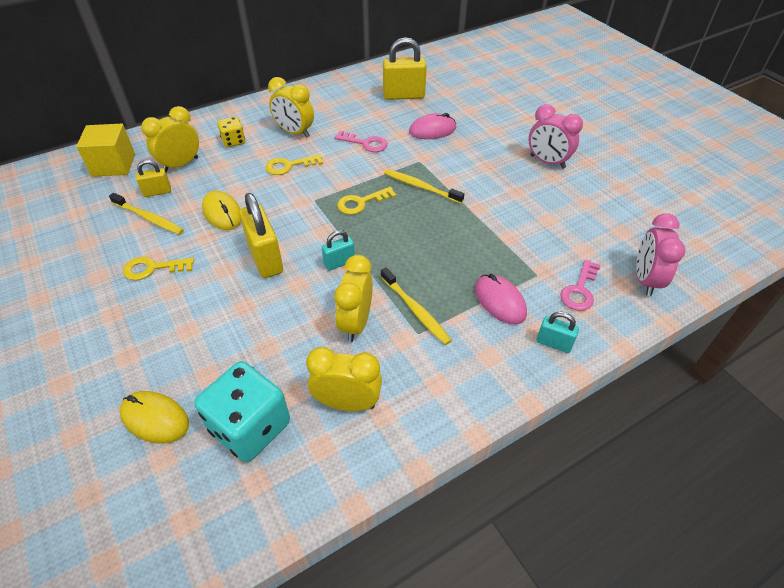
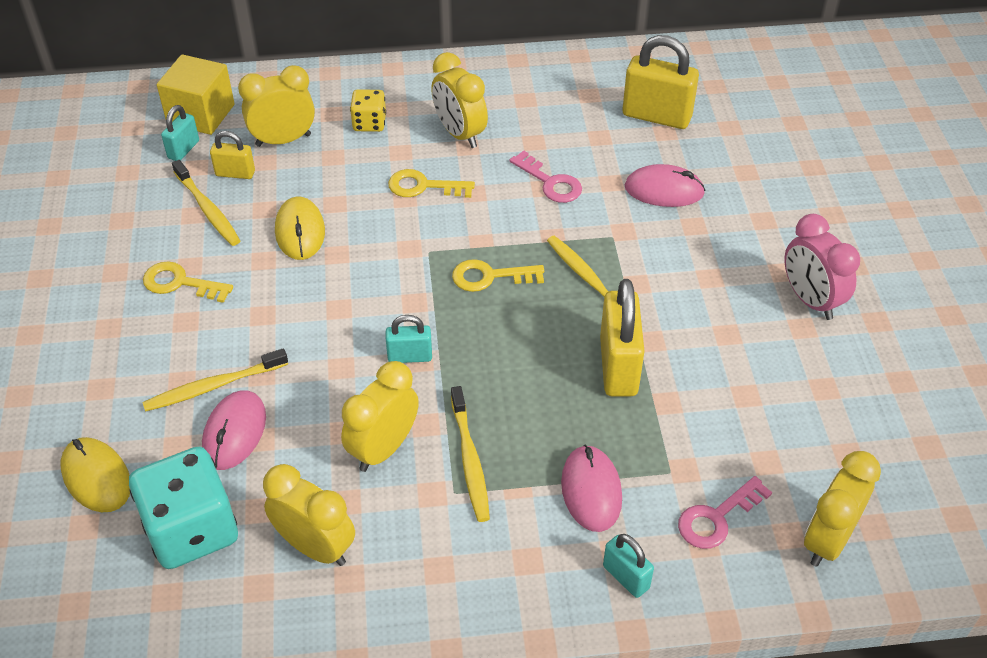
camera: 25 degrees right, 0 degrees up
(112, 188) = (183, 150): none -> turquoise padlock
(213, 325) = (213, 386): none -> yellow toothbrush
(246, 350) = (234, 432): none -> pink mouse
(265, 258) = (320, 317): yellow padlock -> yellow padlock (618, 366)
(645, 280) = (827, 540): pink clock -> yellow clock

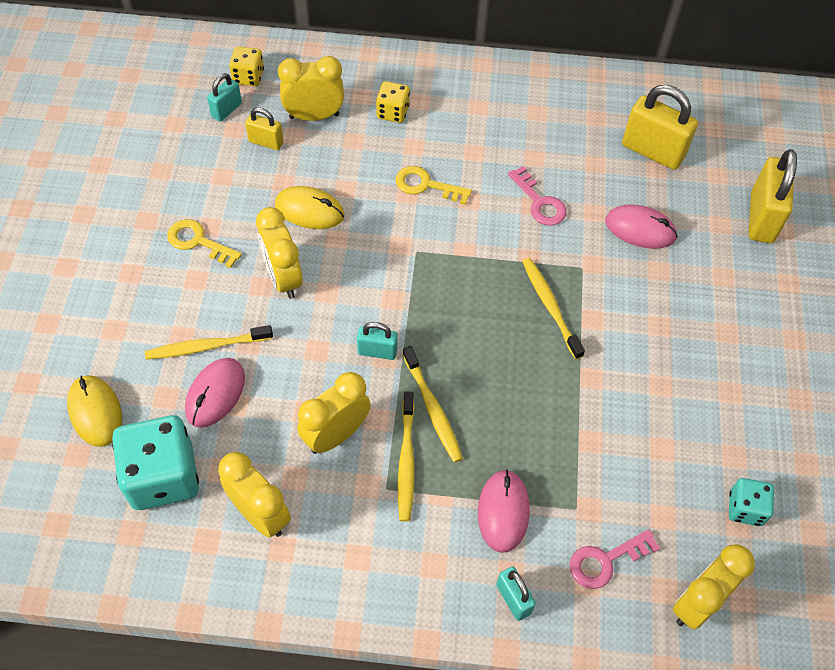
camera: 10 degrees right, 10 degrees up
(201, 114) = (248, 77): yellow cube -> yellow dice
(208, 209) = (235, 174): yellow toothbrush -> yellow toothbrush (433, 409)
(300, 231) = (309, 210): yellow mouse -> yellow mouse turned 75 degrees counterclockwise
(459, 134) = (470, 137): yellow clock -> yellow clock (283, 278)
(490, 277) = (464, 287): yellow key -> none
(618, 366) = (556, 397): yellow padlock -> yellow padlock (761, 218)
(810, 300) = (745, 366): pink clock -> none
(851, 437) = (745, 509): none -> turquoise dice

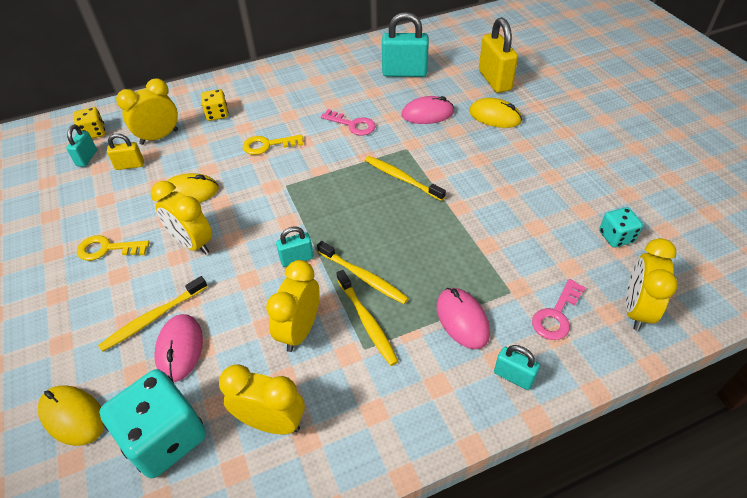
camera: 25 degrees left, 10 degrees down
(652, 151) = (404, 73): yellow padlock -> turquoise padlock
(722, 273) = (494, 116): none -> yellow mouse

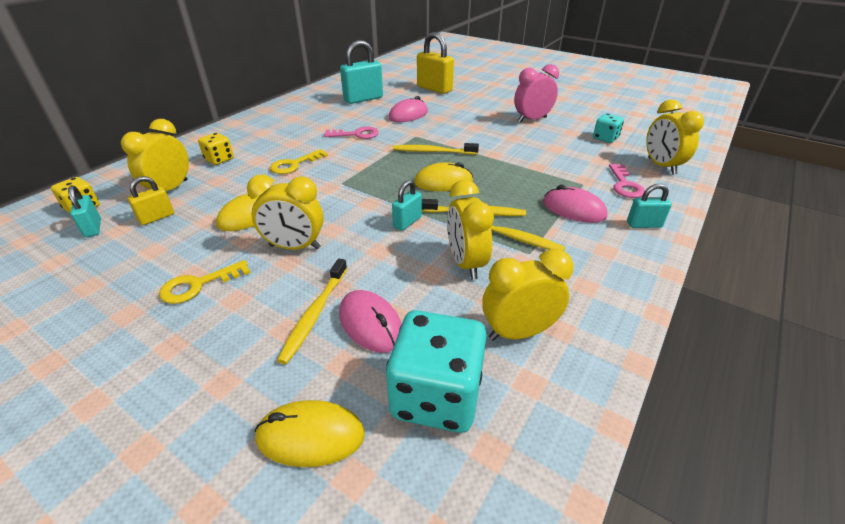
camera: 35 degrees left, 10 degrees down
(494, 116) = (457, 105): yellow mouse -> yellow mouse (443, 182)
(557, 171) = (532, 119): none -> pink clock

